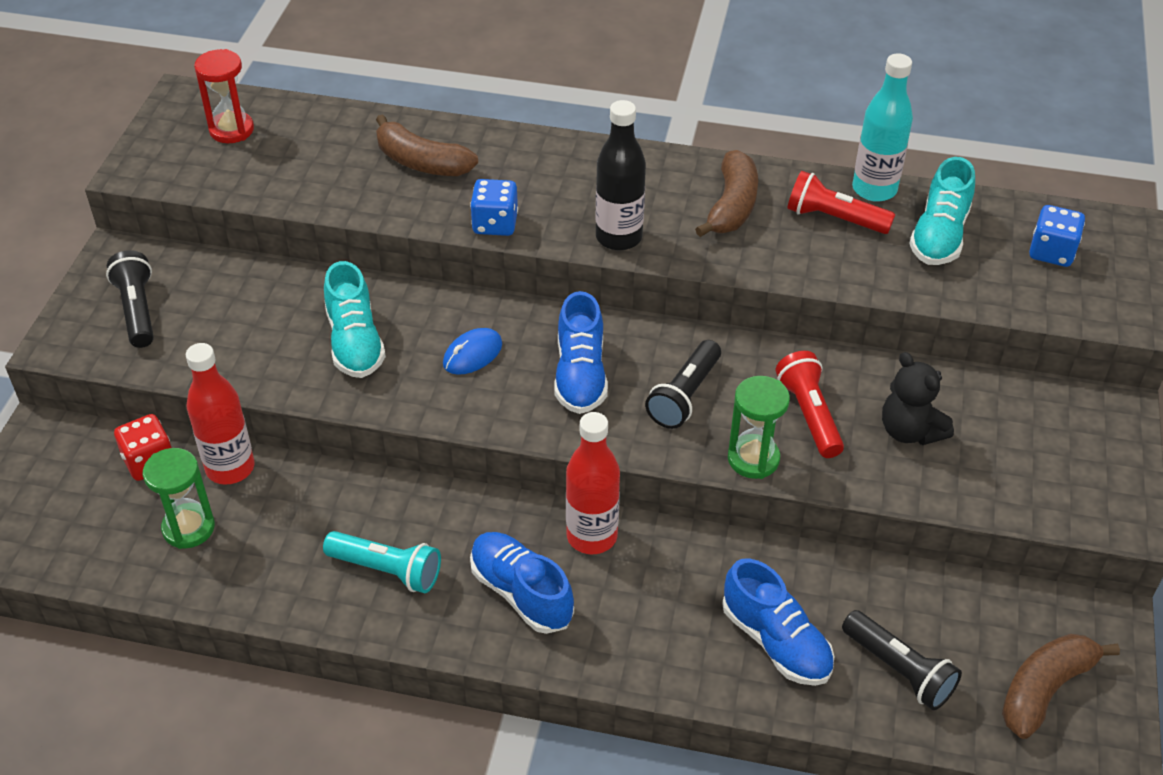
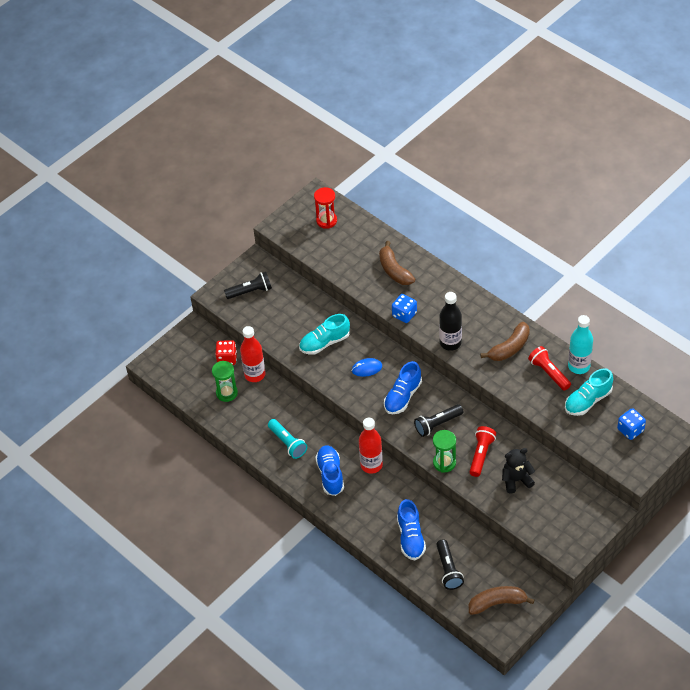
camera: 35 degrees right, 5 degrees up
(137, 310) = (250, 291): black flashlight -> black flashlight turned 60 degrees clockwise
(355, 342) = (324, 343): turquoise shoe -> turquoise shoe turned 45 degrees clockwise
(909, 431) = (516, 480): black teddy bear -> black teddy bear turned 75 degrees clockwise

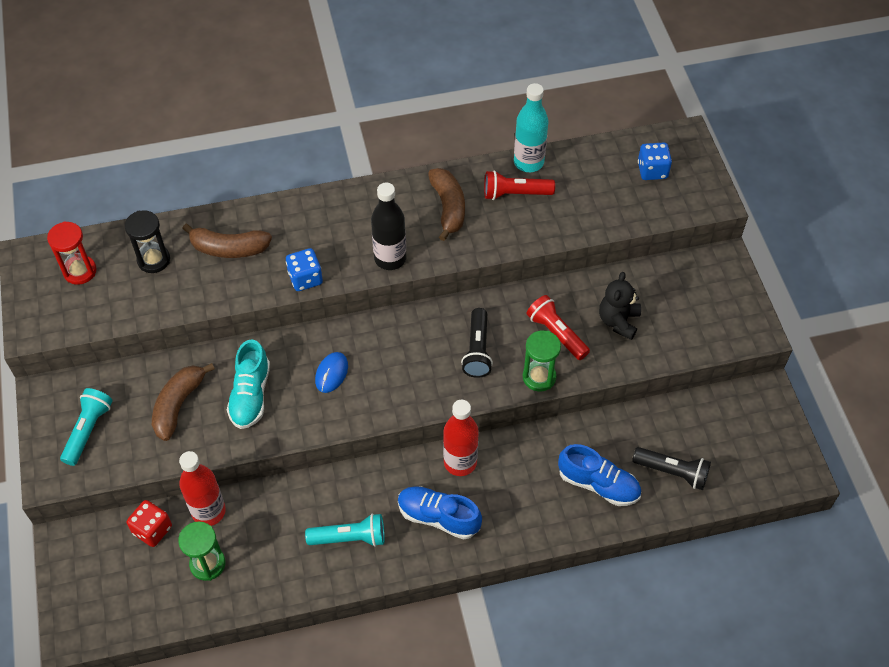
camera: 60 degrees left, 5 degrees up
(250, 291) = (88, 430): black flashlight -> turquoise flashlight
(359, 245) = (154, 260): none -> black hourglass
(403, 396) = (407, 361): blue shoe -> none
(497, 603) = (753, 450): brown banana -> brown banana (178, 405)
(588, 401) = (583, 183): turquoise shoe -> none

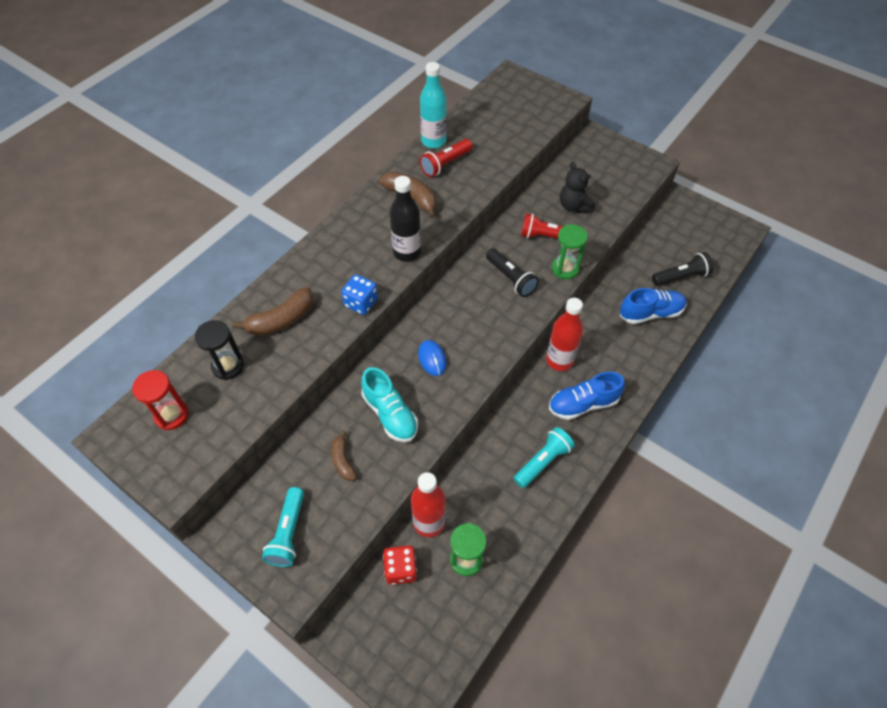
camera: 40 degrees left, 0 degrees up
(88, 430) = (288, 533): turquoise flashlight -> turquoise flashlight turned 150 degrees counterclockwise
(178, 405) = (343, 460): brown banana -> brown banana, size x0.61
(652, 170) = (512, 104): blue dice -> none

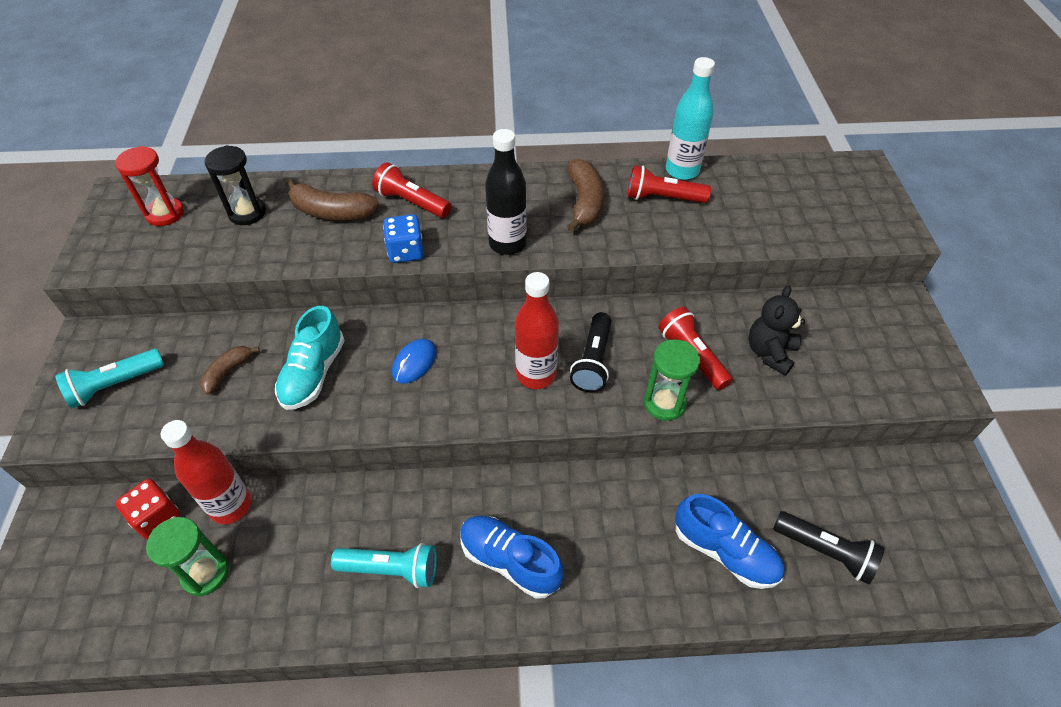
camera: 50 degrees right, 5 degrees down
(319, 275) = (411, 202): none -> red flashlight
(559, 360) = (550, 494): red bottle -> red bottle (536, 374)

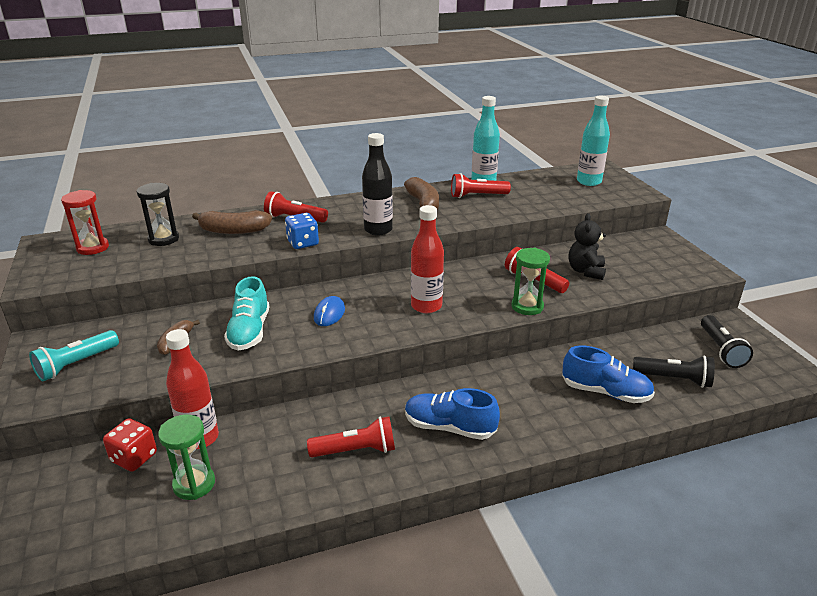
camera: 15 degrees left, 20 degrees down
(391, 569) = (356, 450): turquoise flashlight -> red flashlight
(593, 361) = (465, 293): black flashlight -> black flashlight (721, 350)
(832, 195) = (589, 182): none -> turquoise bottle

